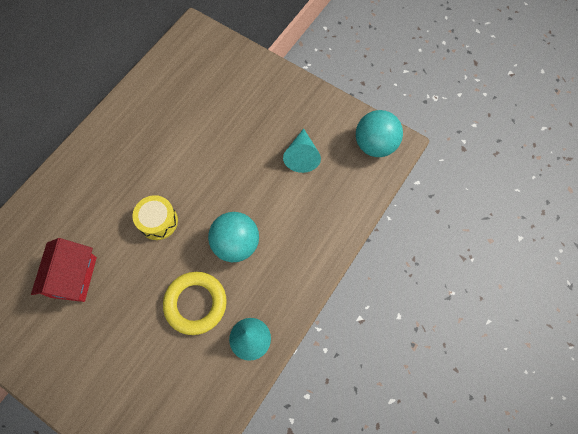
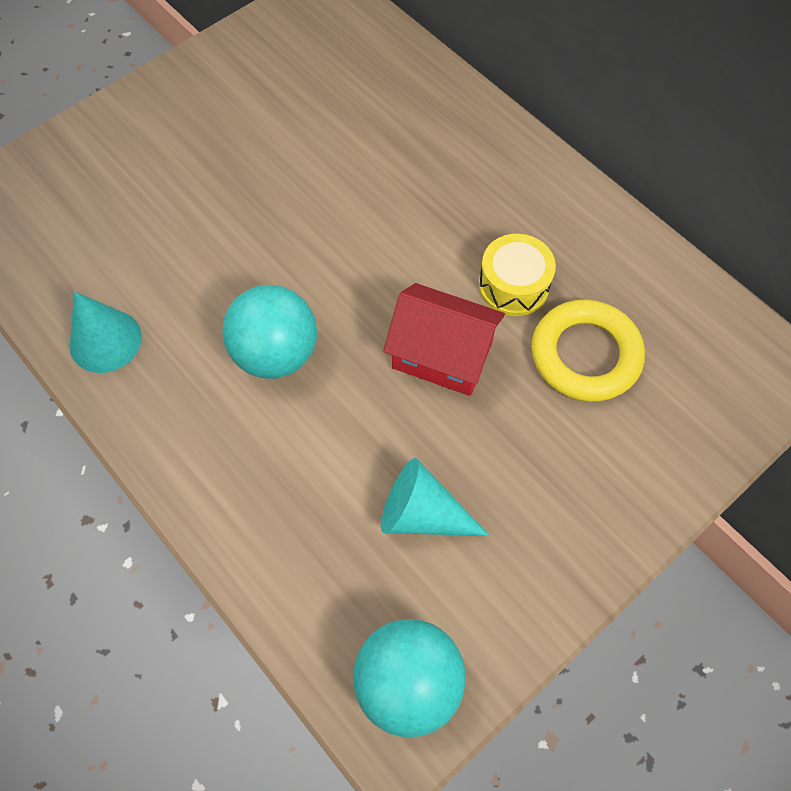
camera: 105 degrees right, 5 degrees down
(73, 277) = (305, 125): red house -> red house (442, 355)
(158, 221) = (360, 245): yellow drum -> yellow drum (513, 285)
(195, 303) = (196, 275): yellow ring -> yellow ring (585, 355)

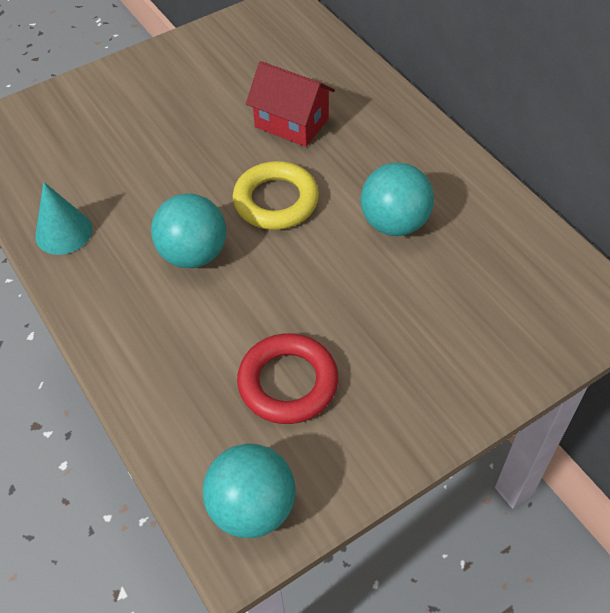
camera: 10 degrees right, 10 degrees down
(422, 514) = (288, 383): turquoise cone -> red ring
(442, 355) = (326, 268): red house -> red house (291, 123)
(513, 285) = (394, 223): yellow drum -> turquoise ball
(585, 355) = (444, 279): yellow ring -> yellow ring (276, 201)

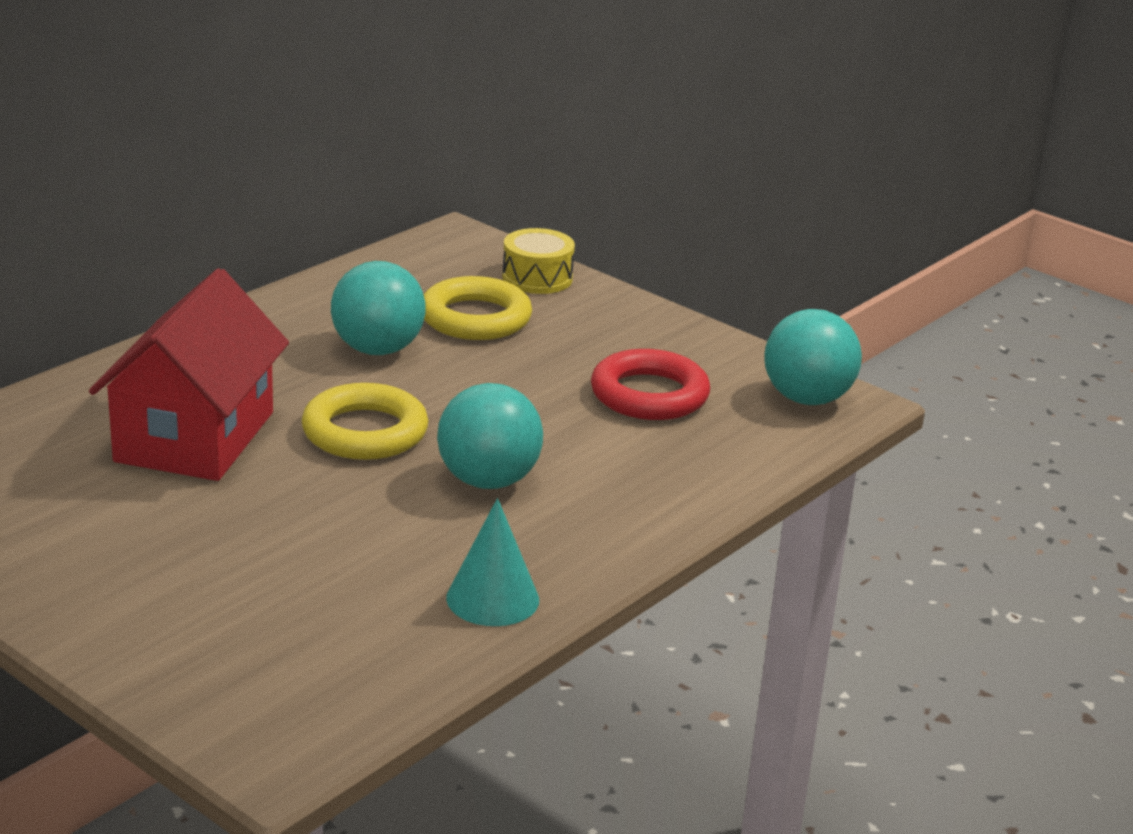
camera: 110 degrees left, 25 degrees down
(291, 123) = (195, 437): red house -> red house, size x1.50
(441, 292) = (475, 318): none -> yellow ring
(519, 352) = (537, 278): none -> yellow drum

